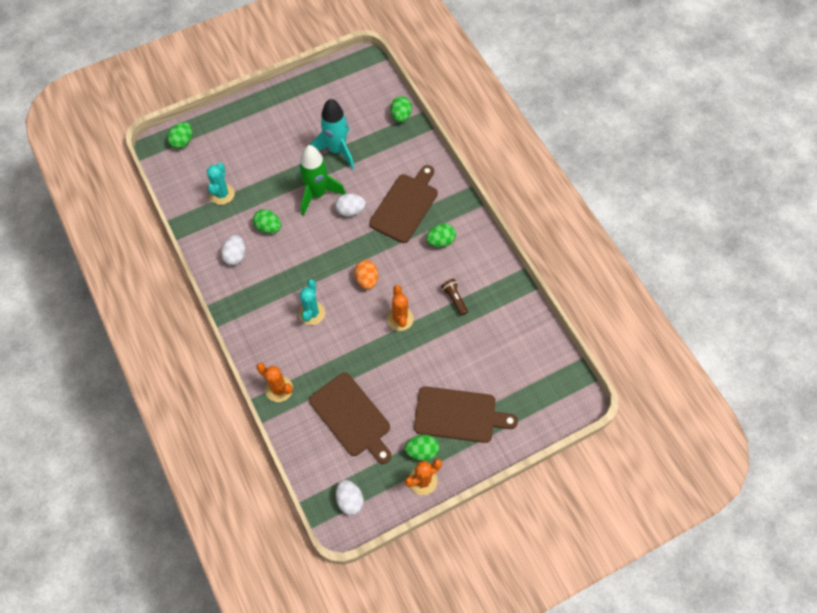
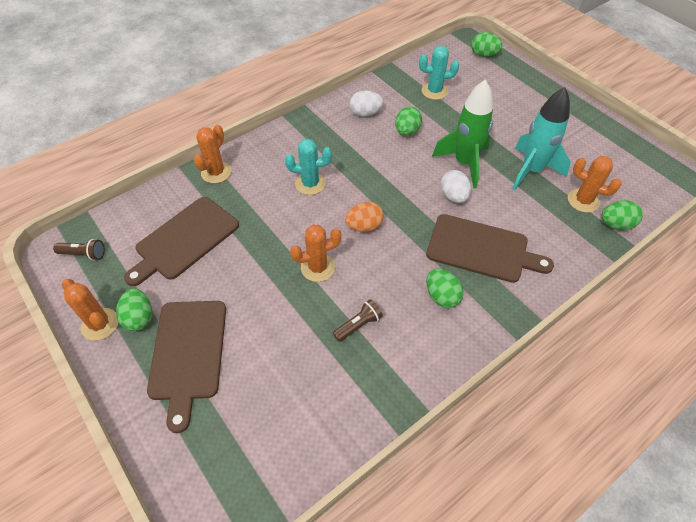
camera: 80 degrees right, 10 degrees down
(350, 500) = (83, 254): white egg -> brown flashlight
(375, 127) = (583, 201): none -> orange cactus

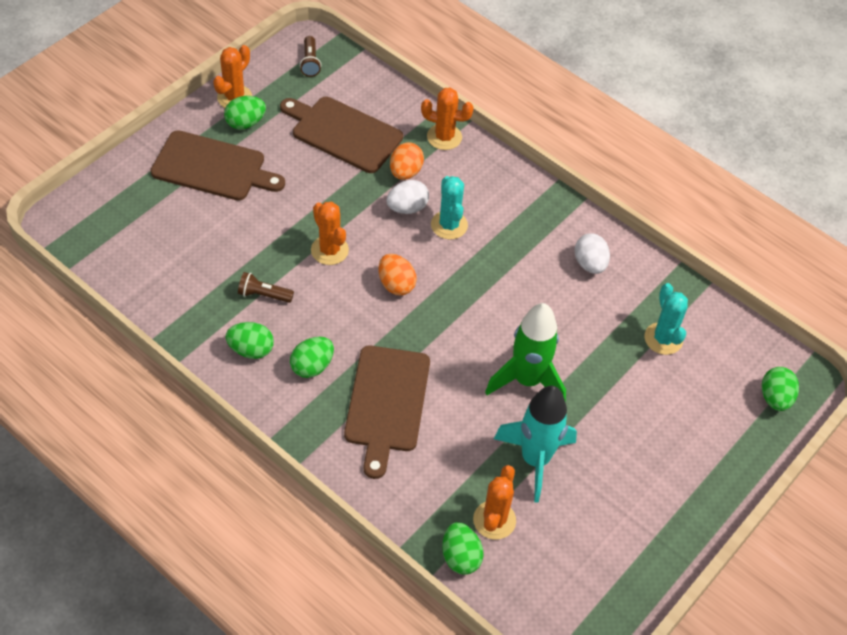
camera: 75 degrees right, 0 degrees up
(188, 354) = (213, 167): brown cutting board -> brown cutting board turned 150 degrees counterclockwise
(245, 203) = (405, 172): none -> orange egg
(358, 325) = (264, 295): brown flashlight -> brown flashlight turned 150 degrees clockwise
(407, 131) = (569, 313): green egg -> green egg (251, 350)
(453, 196) = (465, 371): white egg -> white egg (407, 208)

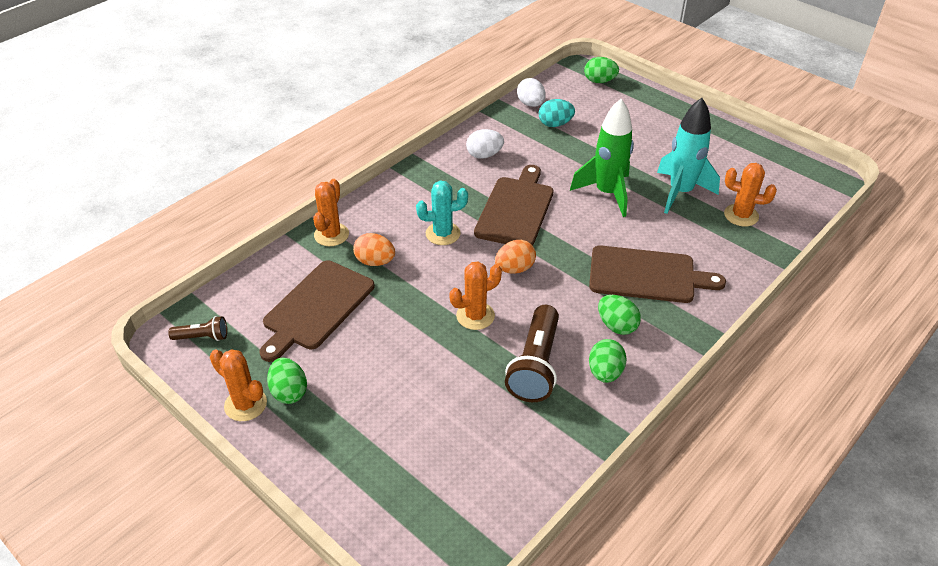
camera: 85 degrees left, 10 degrees down
(213, 167) = (356, 419): brown cutting board -> brown cutting board (516, 209)
(264, 295) = (535, 365): brown flashlight -> brown flashlight, size x1.94
(407, 208) = (421, 261): white egg -> white egg (530, 104)
(460, 557) = (779, 234): green egg -> none
(663, 339) = (555, 124): turquoise cactus -> turquoise egg

